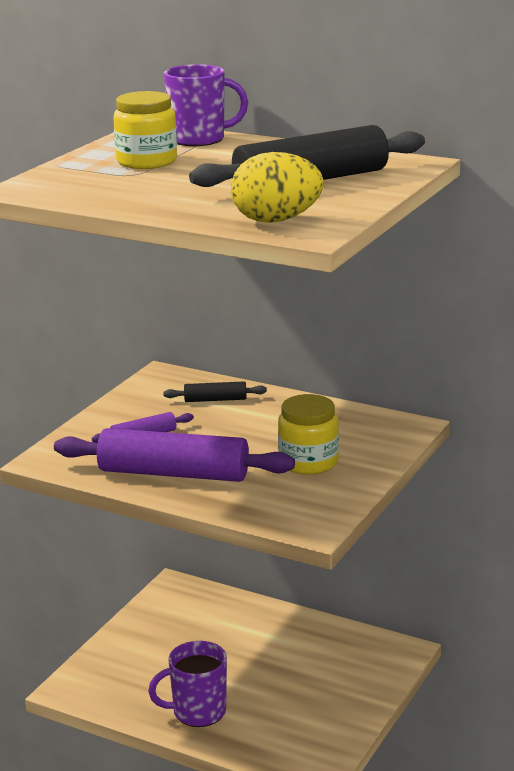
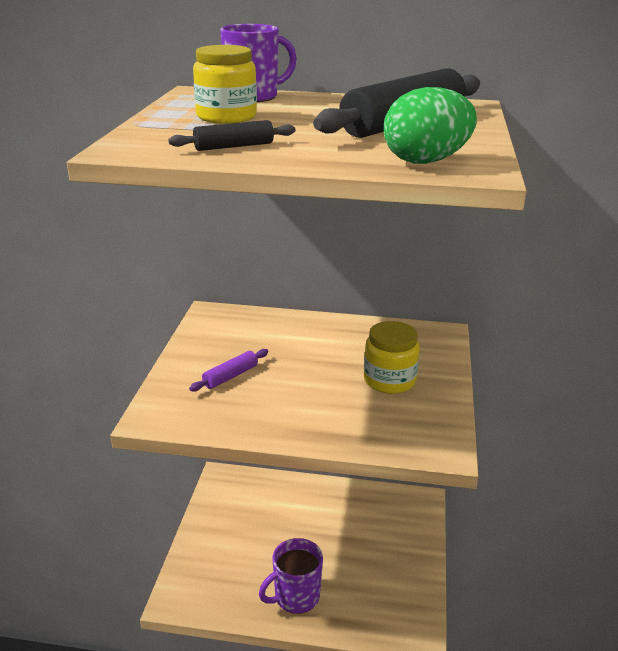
camera: 20 degrees left, 5 degrees up
(173, 473) = (281, 412): purple rolling pin -> none
(215, 400) = (270, 331): black rolling pin -> black rolling pin (234, 146)
(276, 220) = (426, 161): yellow egg -> green egg

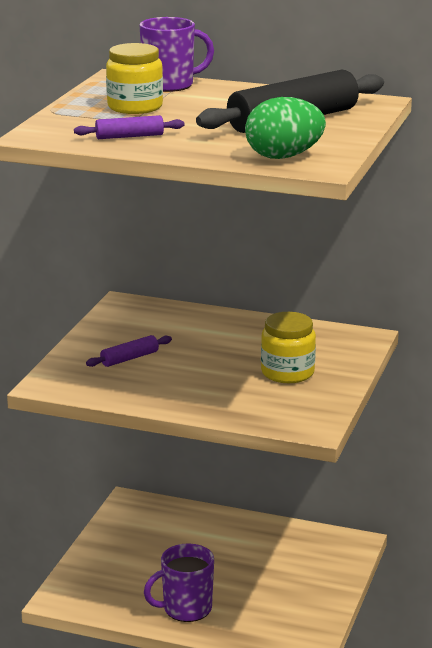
camera: 10 degrees right, 5 degrees down
(234, 146) = (129, 136): black rolling pin -> purple rolling pin

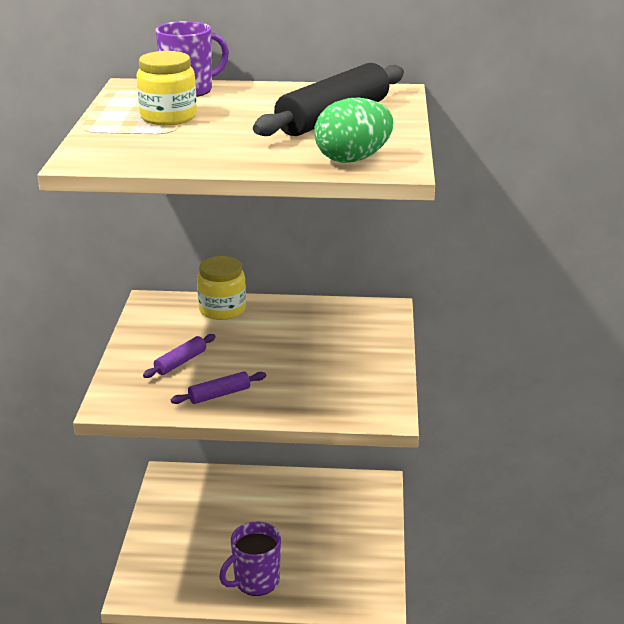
camera: 15 degrees left, 5 degrees up
(129, 136) = (182, 151): purple rolling pin -> purple rolling pin (219, 395)
(287, 373) = (335, 357): yellow jar -> yellow jar (222, 309)

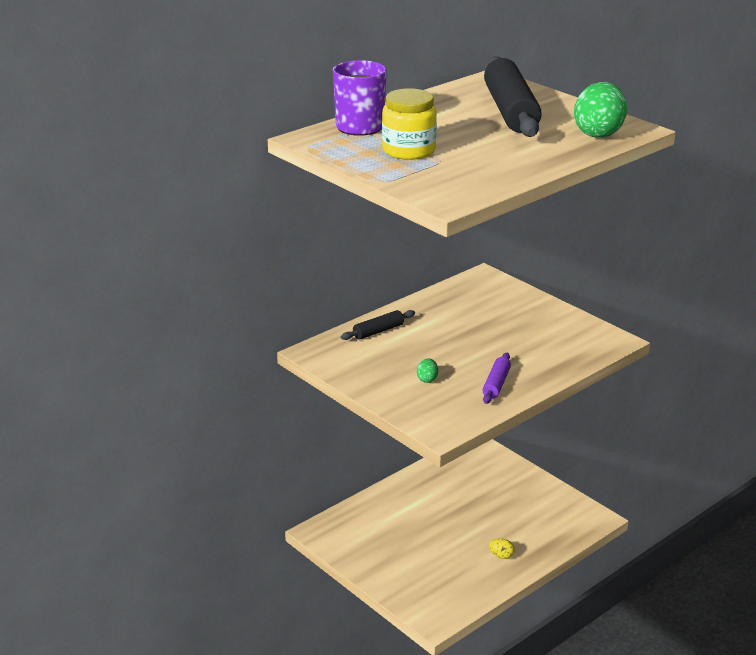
camera: 45 degrees left, 0 degrees up
(180, 362) = (427, 379): purple rolling pin -> green egg
(222, 309) = (378, 331): yellow jar -> black rolling pin
(255, 581) = (501, 556): purple mug -> yellow egg

